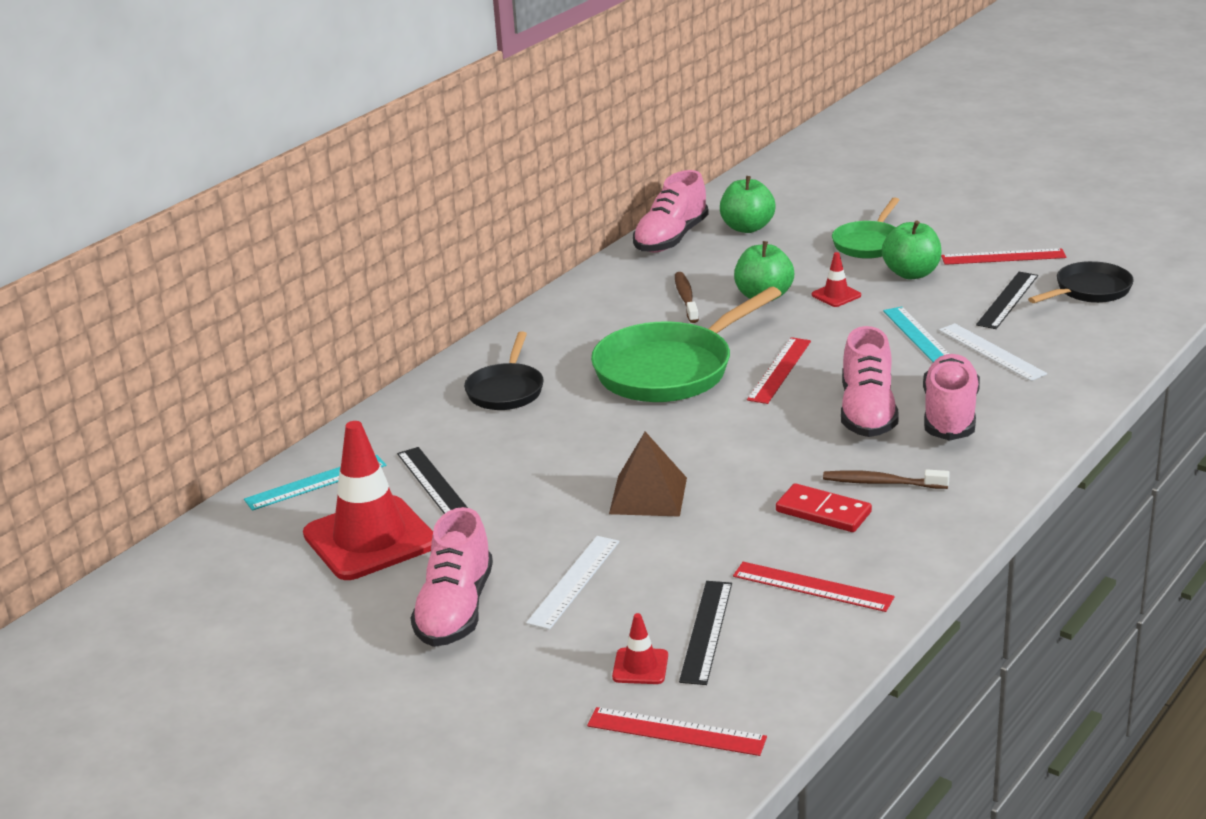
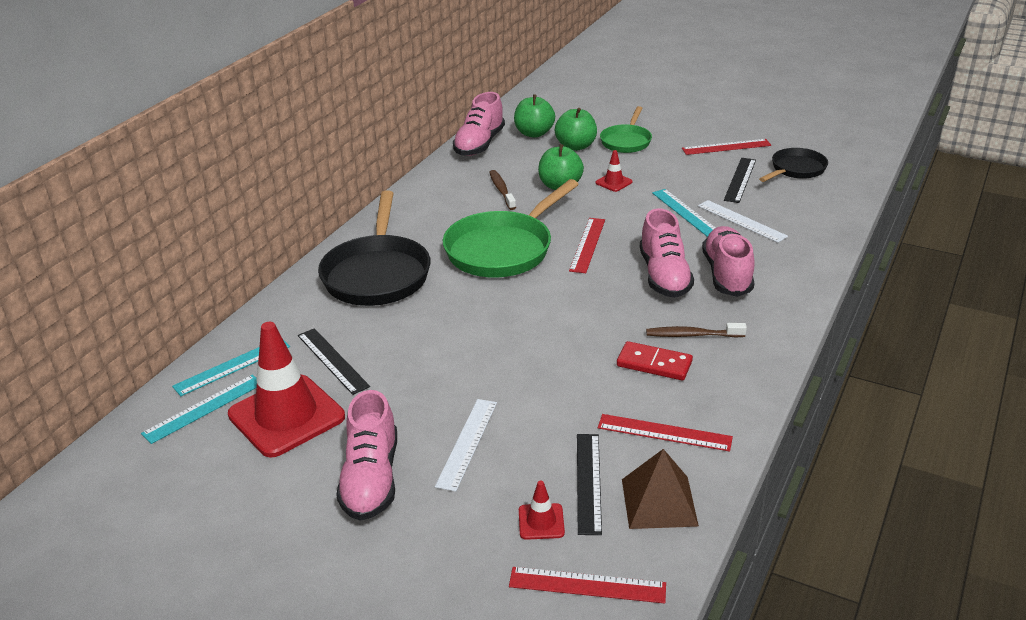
camera: 10 degrees left, 5 degrees up
(276, 524) = (203, 408): none -> turquoise ruler
(506, 390) = (377, 274): black pan -> black pan, size x1.76
(648, 495) = (511, 359): brown pyramid -> brown pyramid (659, 502)
(911, 273) = (664, 163): green apple -> green apple (576, 146)

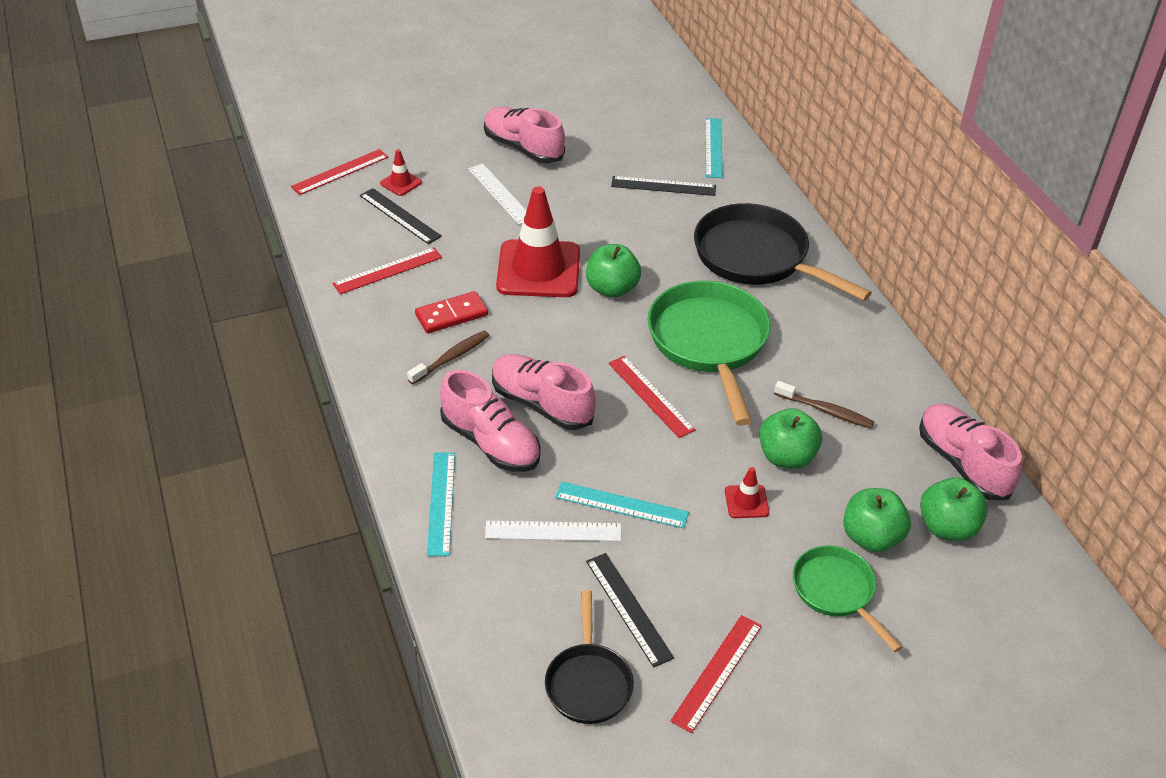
camera: 130 degrees right, 10 degrees up
(203, 408) = (679, 122): turquoise ruler -> turquoise ruler (441, 503)
(286, 416) = (627, 145): red traffic cone -> red traffic cone (538, 269)
(507, 312) = (612, 289): none -> green apple
(659, 502) = (345, 229): brown pyramid -> none

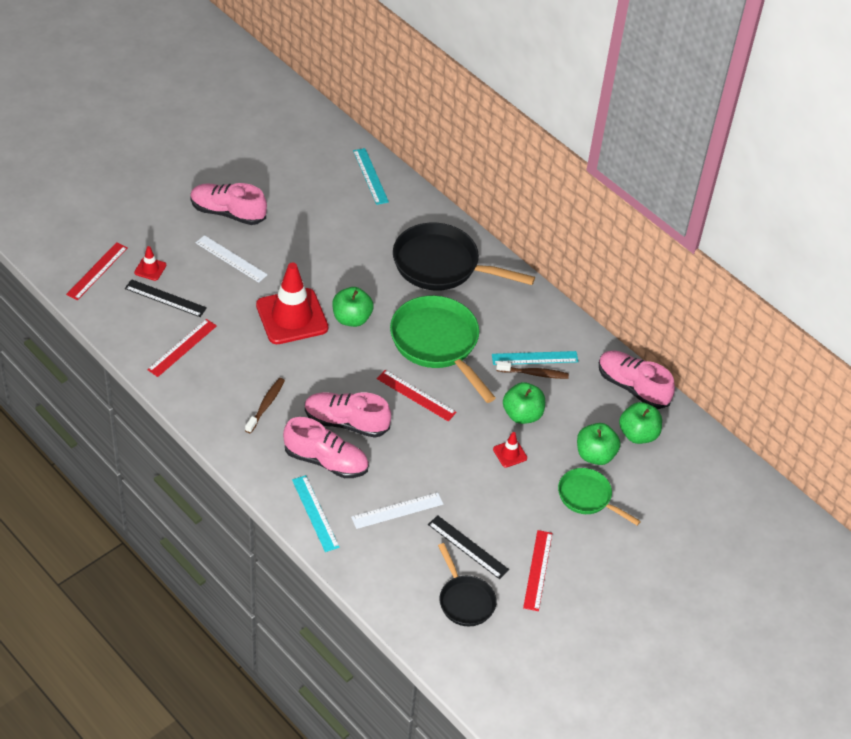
camera: 25 degrees left, 5 degrees up
(451, 315) = (248, 371): red domino -> none
(621, 505) = (432, 480): turquoise ruler -> turquoise ruler (535, 358)
(663, 186) = (349, 220): black ruler -> none

